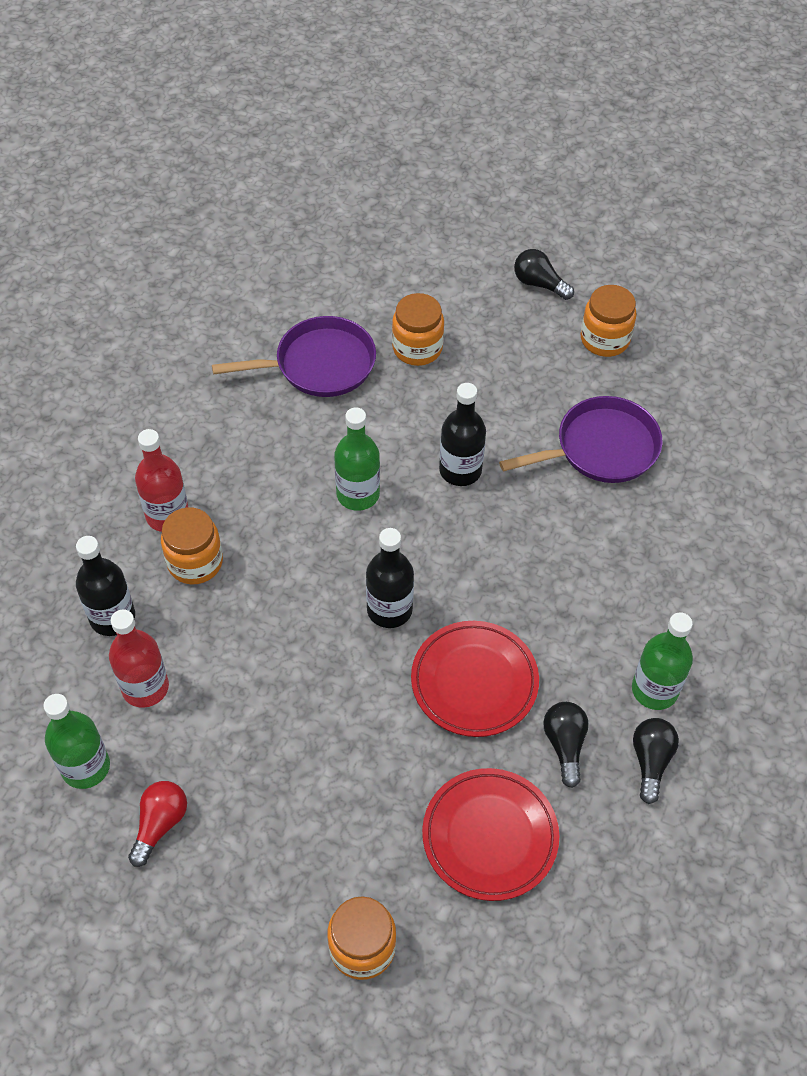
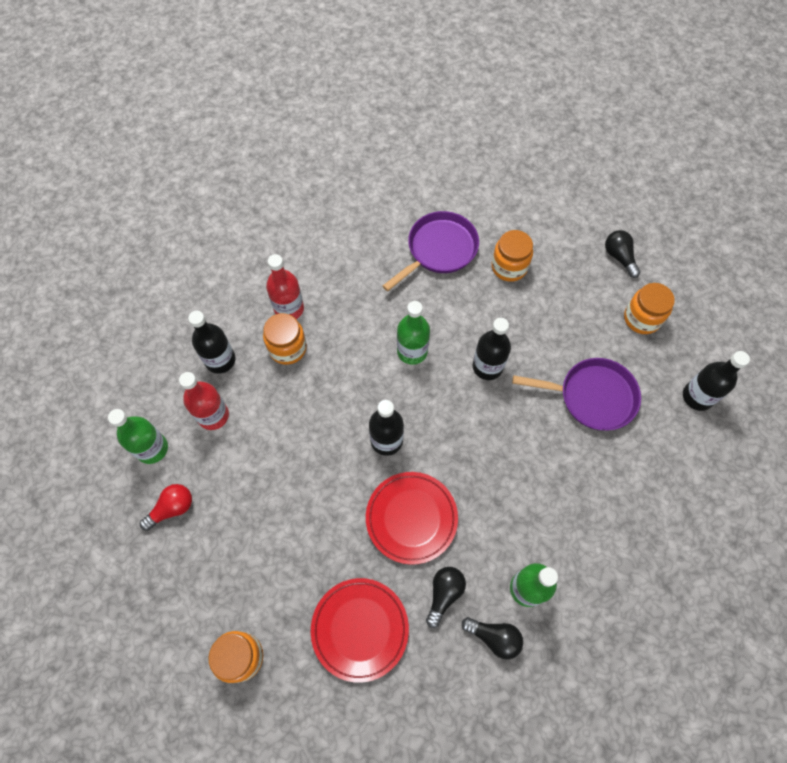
camera: 30 degrees right, 10 degrees up
(319, 364) = (439, 250): purple pan -> purple pan turned 60 degrees counterclockwise
(650, 761) = (494, 637): black light bulb -> black light bulb turned 75 degrees clockwise
(715, 396) = (697, 396): none -> black bottle

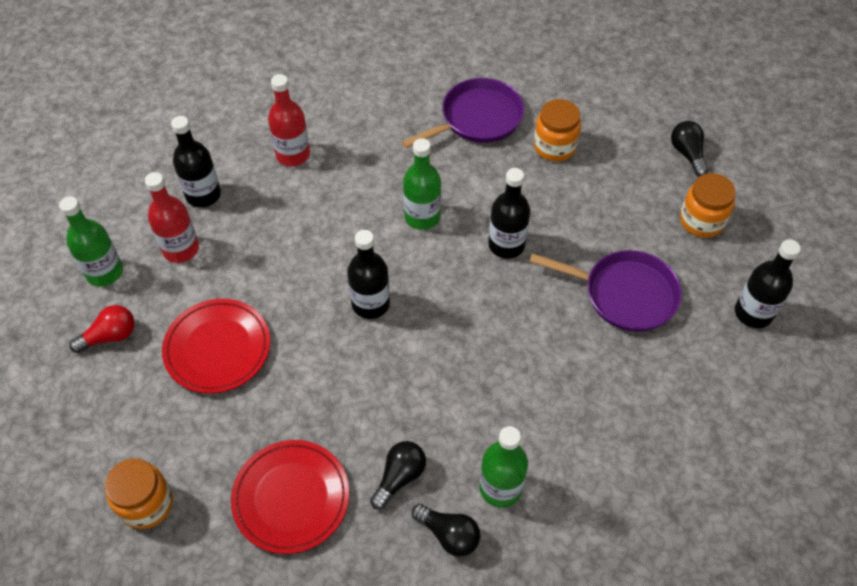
camera: 10 degrees right, 10 degrees down
(287, 348) = (281, 193): orange jar -> none
(411, 518) = (380, 390): red plate -> red plate (218, 348)

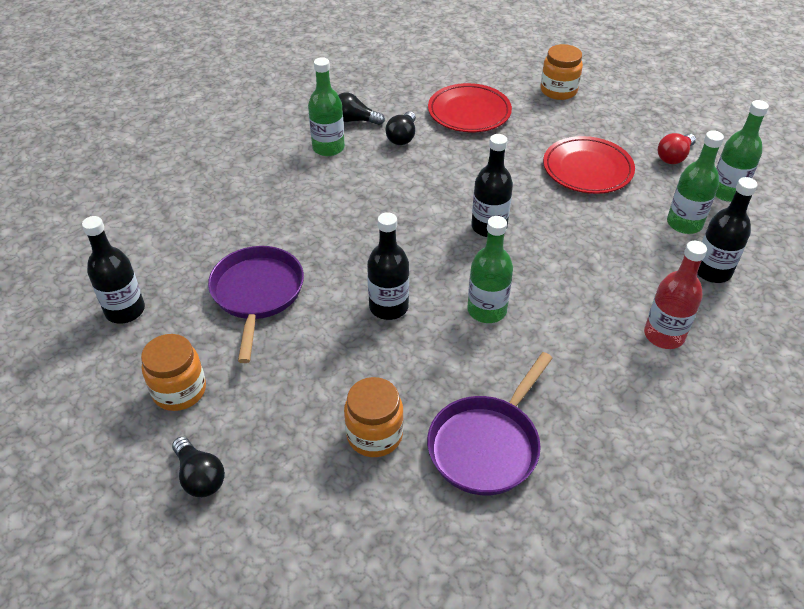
camera: 160 degrees right, 10 degrees down
(181, 249) = (684, 223): red bottle -> green bottle
(624, 294) = (257, 294): purple pan -> purple pan turned 90 degrees clockwise

